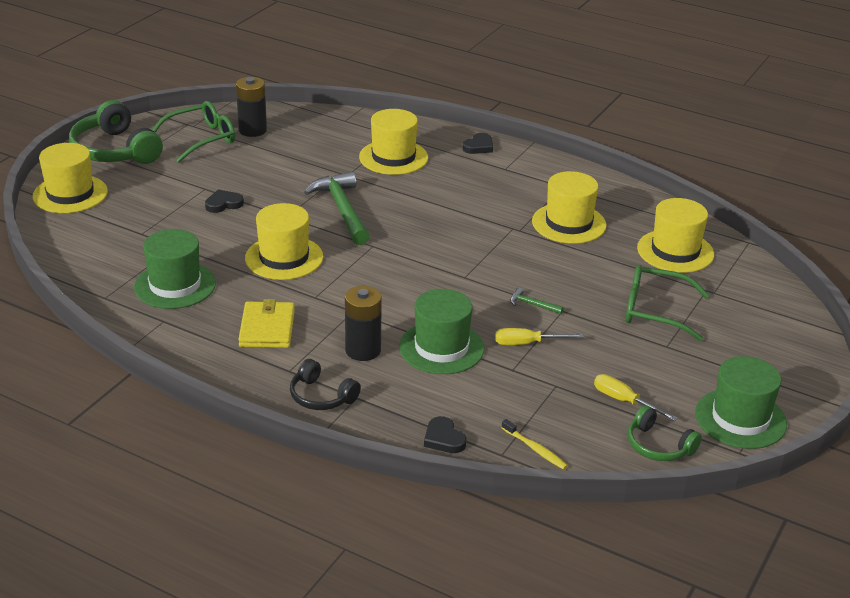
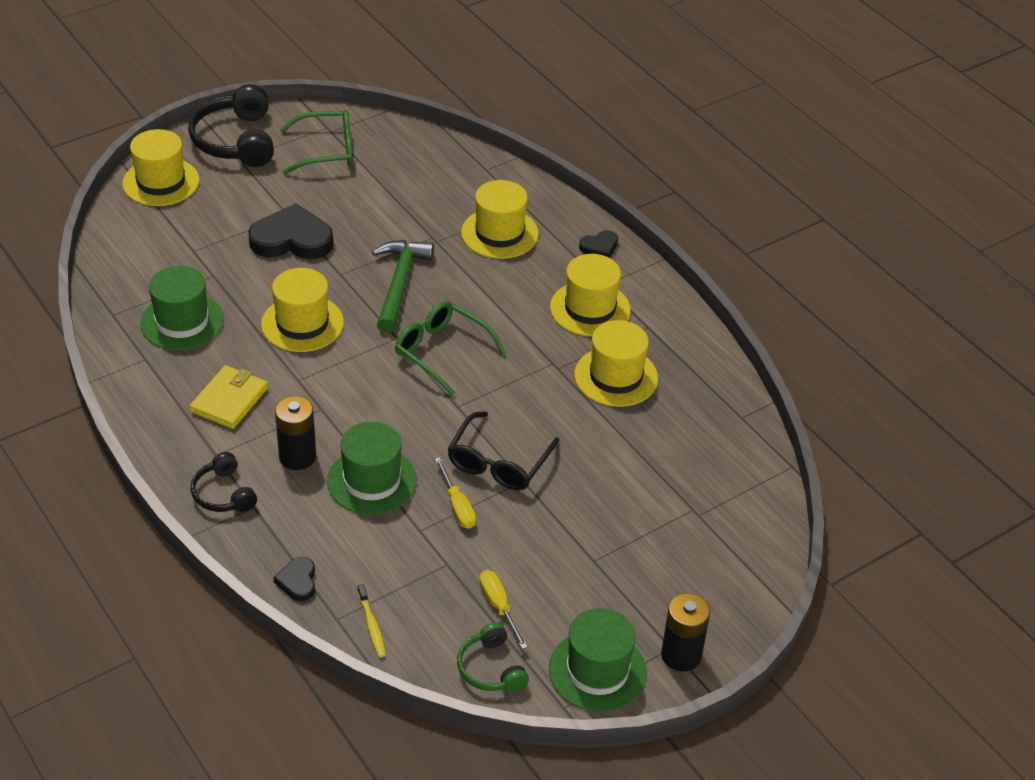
camera: 25 degrees right, 10 degrees up
(115, 150) = (236, 140): green headphones -> black headphones
(223, 204) = (292, 239): black heart -> black heart, size x2.03
(252, 130) = (384, 154): black battery -> black battery (681, 655)
(527, 343) = (457, 506): yellow screwdriver -> yellow screwdriver turned 135 degrees counterclockwise
(532, 305) = (498, 463): green hammer -> black glasses
(654, 311) = (616, 515): green glasses -> green glasses (441, 351)
(675, 251) = (700, 450): yellow hat -> yellow hat (590, 309)

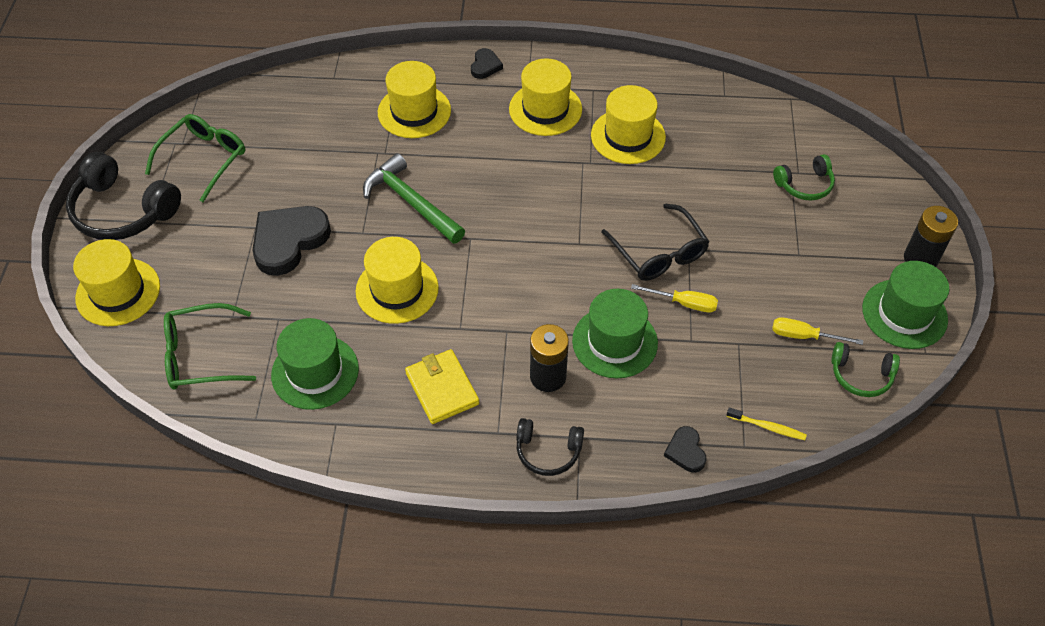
camera: 50 degrees left, 10 degrees up
(298, 581) = (685, 451): black heart -> black heart turned 45 degrees clockwise
(441, 351) = (511, 219): green glasses -> green glasses (200, 355)
(687, 526) = (805, 185): none -> green headphones

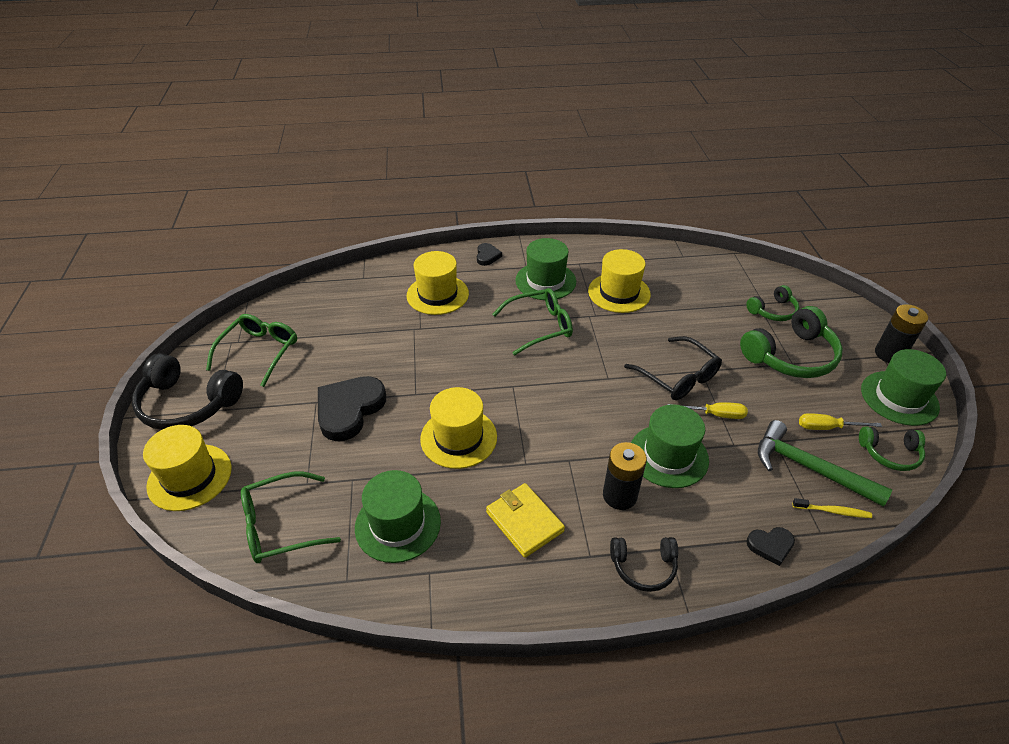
camera: 10 degrees left, 10 degrees down
(411, 202) = (452, 364): green hammer -> green hammer (809, 468)
(521, 168) = (540, 326): none -> green glasses
(545, 109) = (545, 281): yellow hat -> green hat
(685, 451) = (770, 546): black heart -> black heart turned 75 degrees counterclockwise
(801, 245) = (791, 356): none -> green headphones

